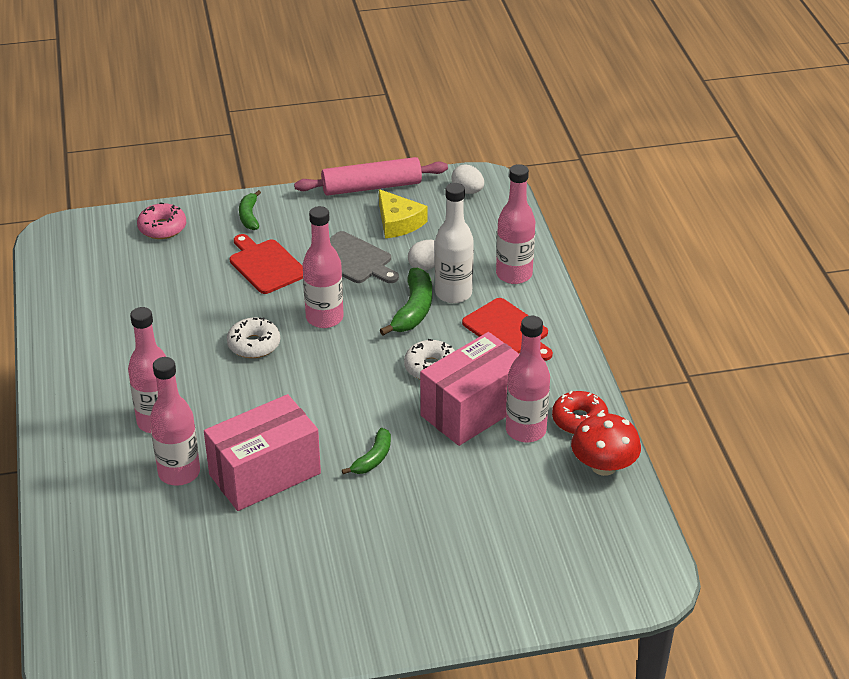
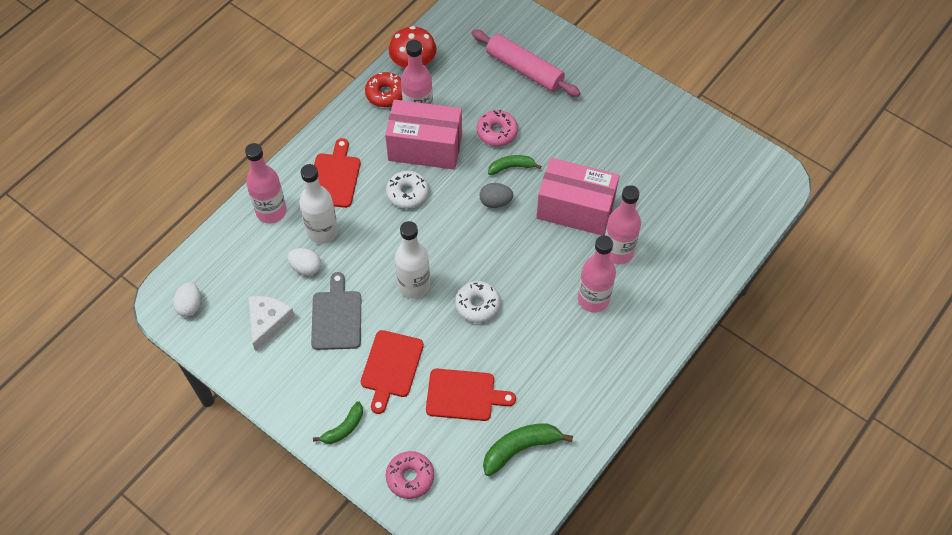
camera: 130 degrees left, 20 degrees up
(185, 290) = (464, 395): none -> red cutting board
(324, 318) = (414, 286): pink bottle -> white bottle
(346, 421) = (495, 202): none -> grey egg
(371, 187) = (236, 373): pink rolling pin -> pink rolling pin (524, 69)
(398, 222) = (268, 322): yellow cheese -> white cheese
(413, 310) = (360, 241): green banana -> green banana (520, 448)
(430, 475) = (497, 132): none -> pink donut

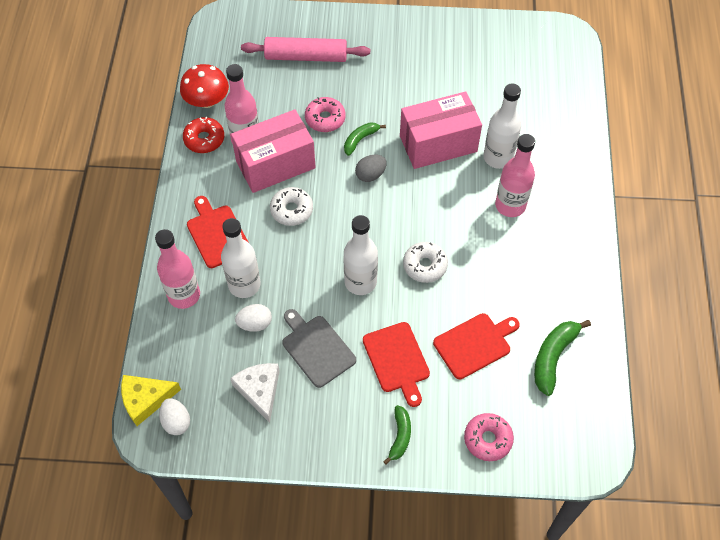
camera: 35 degrees left, 0 degrees up
(181, 274) = (145, 399): none -> yellow cheese
(618, 251) = (498, 157): pink bottle -> white bottle

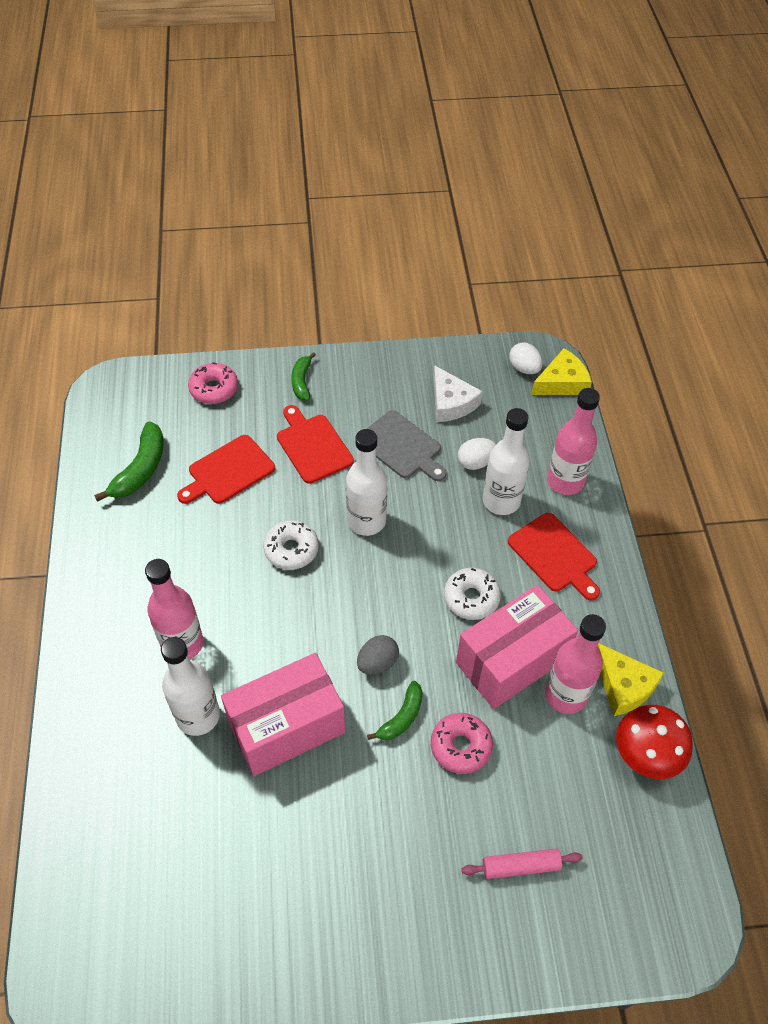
camera: 170 degrees right, 5 degrees down
(204, 139) = (623, 686): red donut -> yellow cheese
(306, 56) = (520, 866): pink rolling pin -> pink rolling pin, size x0.56

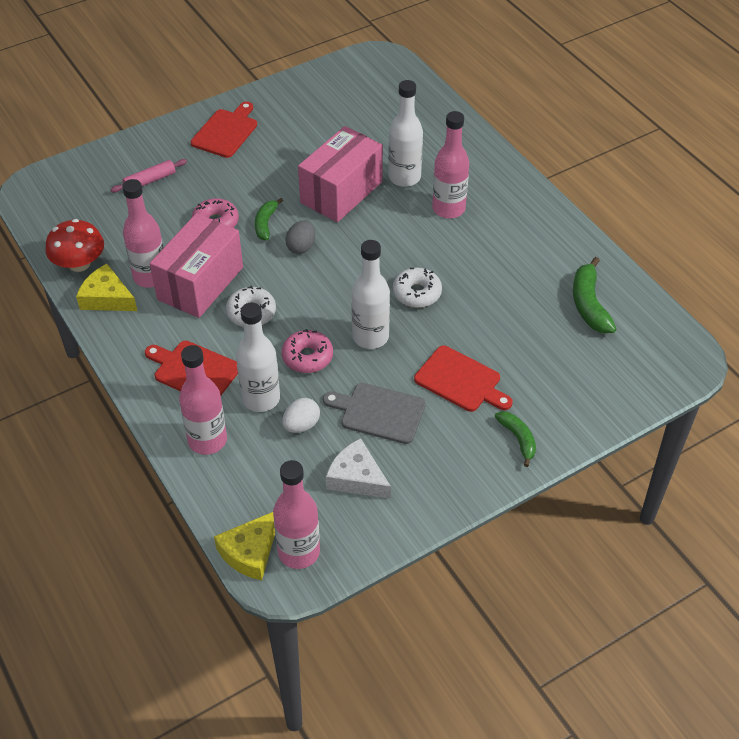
camera: 155 degrees right, 5 degrees down
(214, 389) = (593, 397): pink donut -> pink donut (307, 357)
(228, 471) = (516, 331): red cutting board -> red cutting board (226, 132)
(524, 368) = (299, 552): white egg -> pink bottle

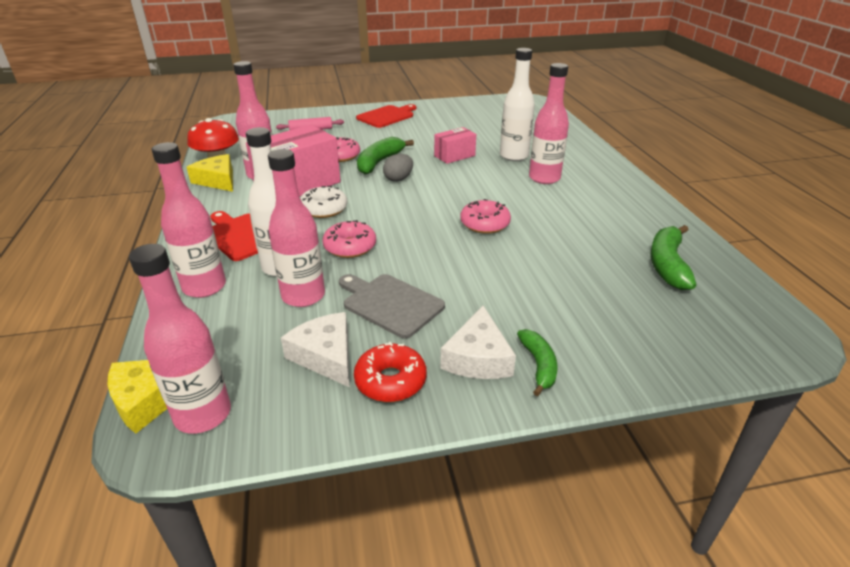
camera: 20 degrees right, 15 degrees down
(265, 223) = (379, 162): green banana -> green banana, size x1.57
(301, 425) = (303, 296): white egg -> pink bottle
(341, 192) = (454, 156): pink box -> pink box, size x0.53
(370, 337) = (420, 245): white bottle -> none
(417, 293) = (485, 224): white donut -> pink donut
(417, 484) = (390, 381): none -> red donut
(460, 381) = (495, 297): red cutting board -> none
(471, 445) = (478, 358): none -> white cheese

